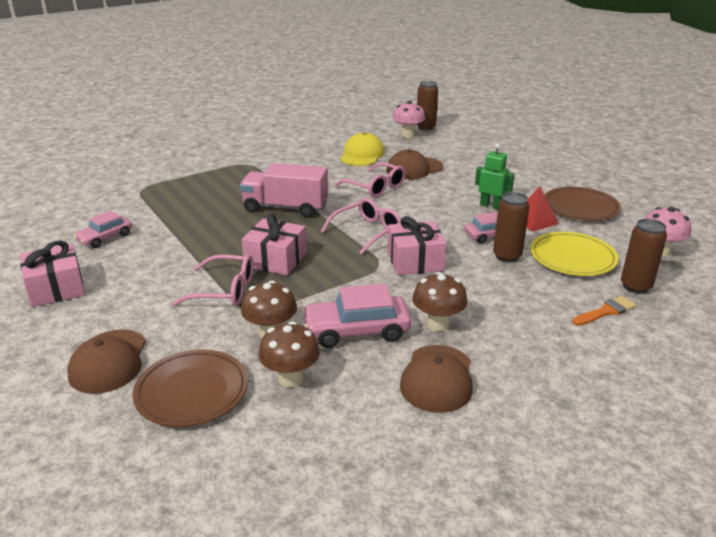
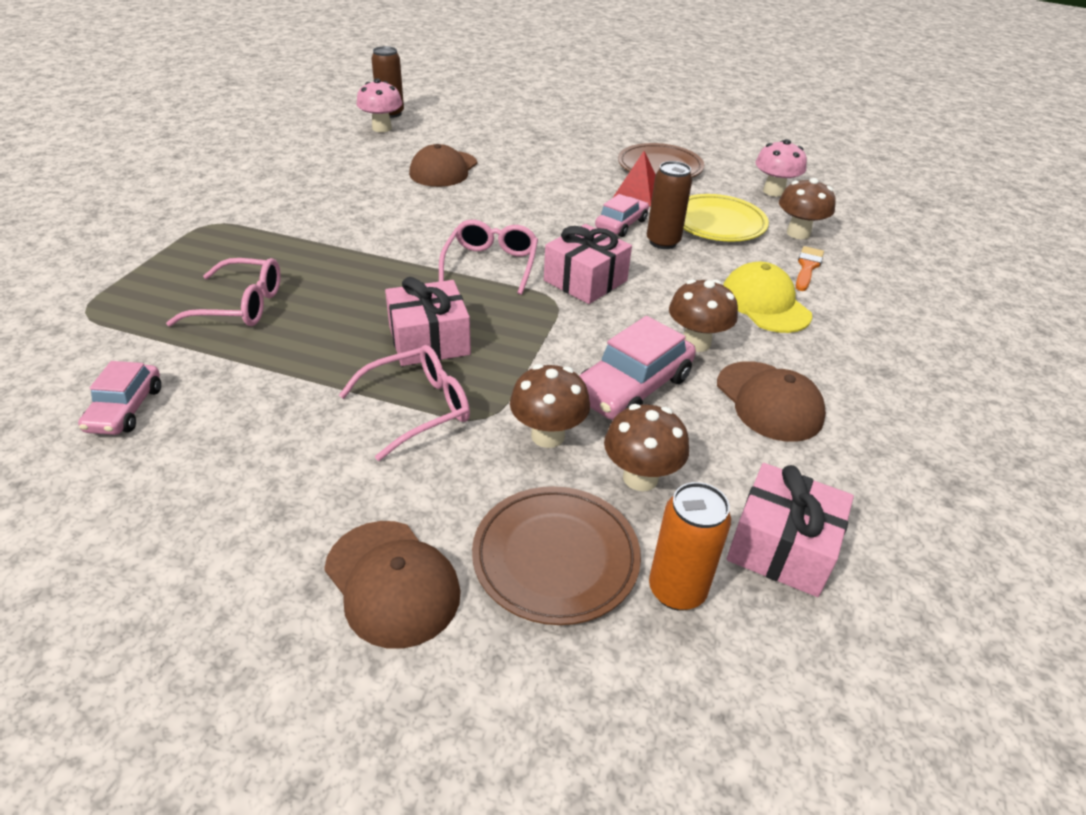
camera: 40 degrees left, 10 degrees up
(56, 288) = (150, 522): pink gift -> pink gift (781, 547)
(228, 441) = (677, 590): none -> orange can
(285, 208) = (350, 267): pink truck -> none
(362, 155) = (358, 168): yellow cap -> yellow cap (765, 303)
(375, 187) = (428, 206): pink glasses -> pink glasses (240, 305)
(491, 206) = (578, 190): green robot -> none
(635, 286) = (798, 233): brown can -> brown mushroom

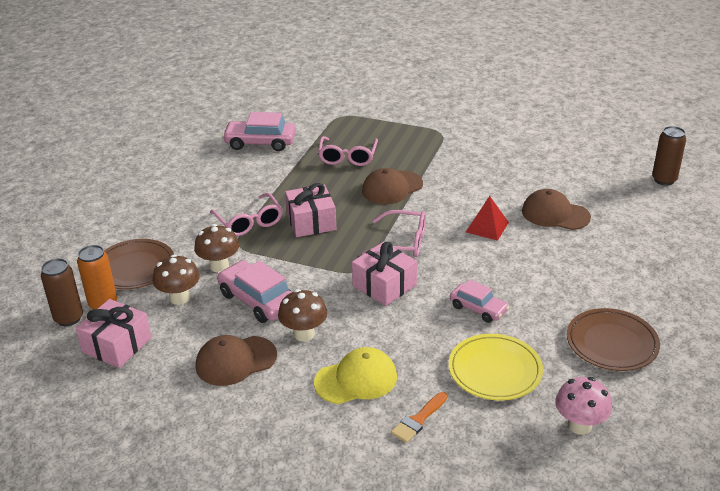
camera: 95 degrees right, 5 degrees down
(126, 409) = (260, 142): pink car -> pink car, size x1.57
(382, 128) = (627, 178): pink mushroom -> none
(392, 582) = (135, 223): brown cap -> brown cap (392, 188)
(638, 194) = (542, 323): red pyramid -> red pyramid (487, 227)
(663, 242) = (451, 331): brown can -> brown can (69, 318)
(798, 233) = (485, 426): brown mushroom -> none
(807, 267) = (418, 419): orange brush -> orange brush turned 105 degrees clockwise

